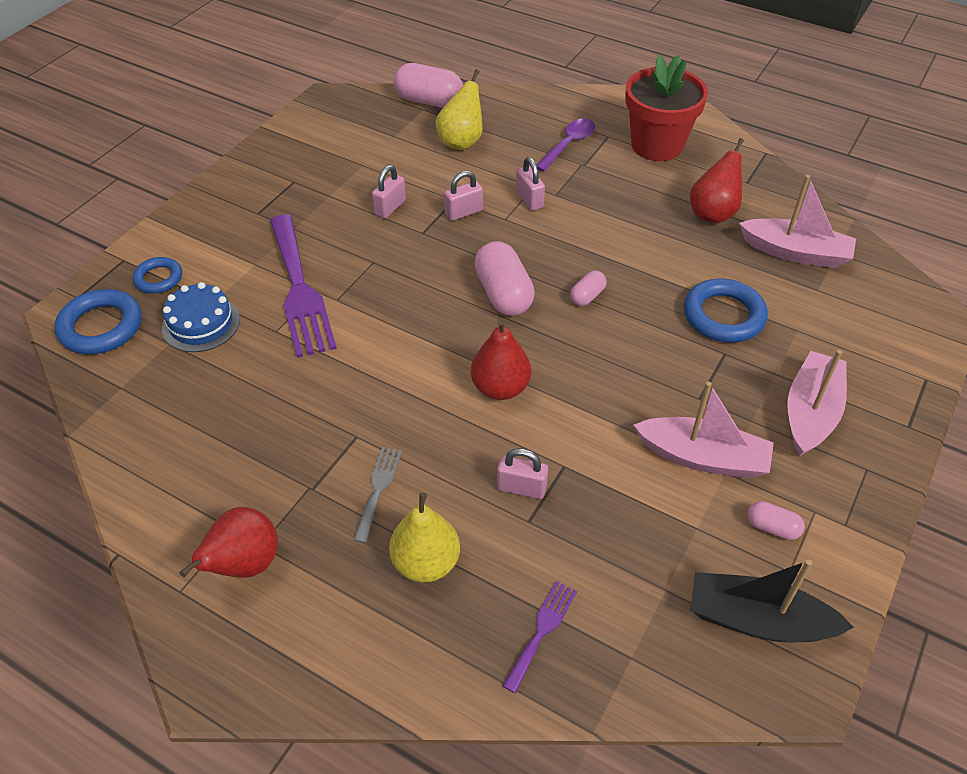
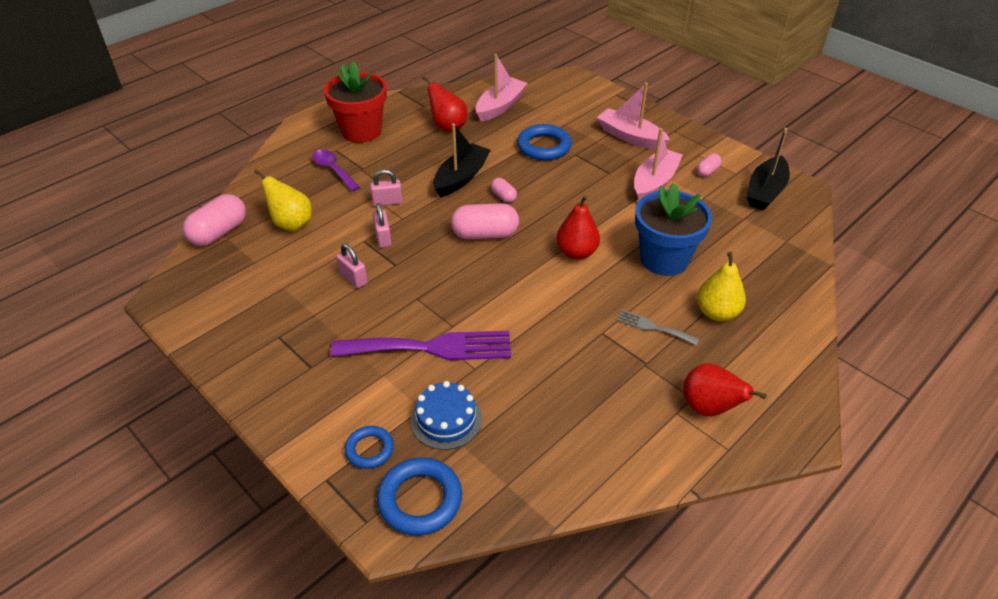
camera: 75 degrees left, 5 degrees down
(521, 488) = (664, 259): pink padlock -> blue flower pot
(542, 631) = (769, 271): purple fork -> none
(607, 249) = (461, 177): none -> black boat

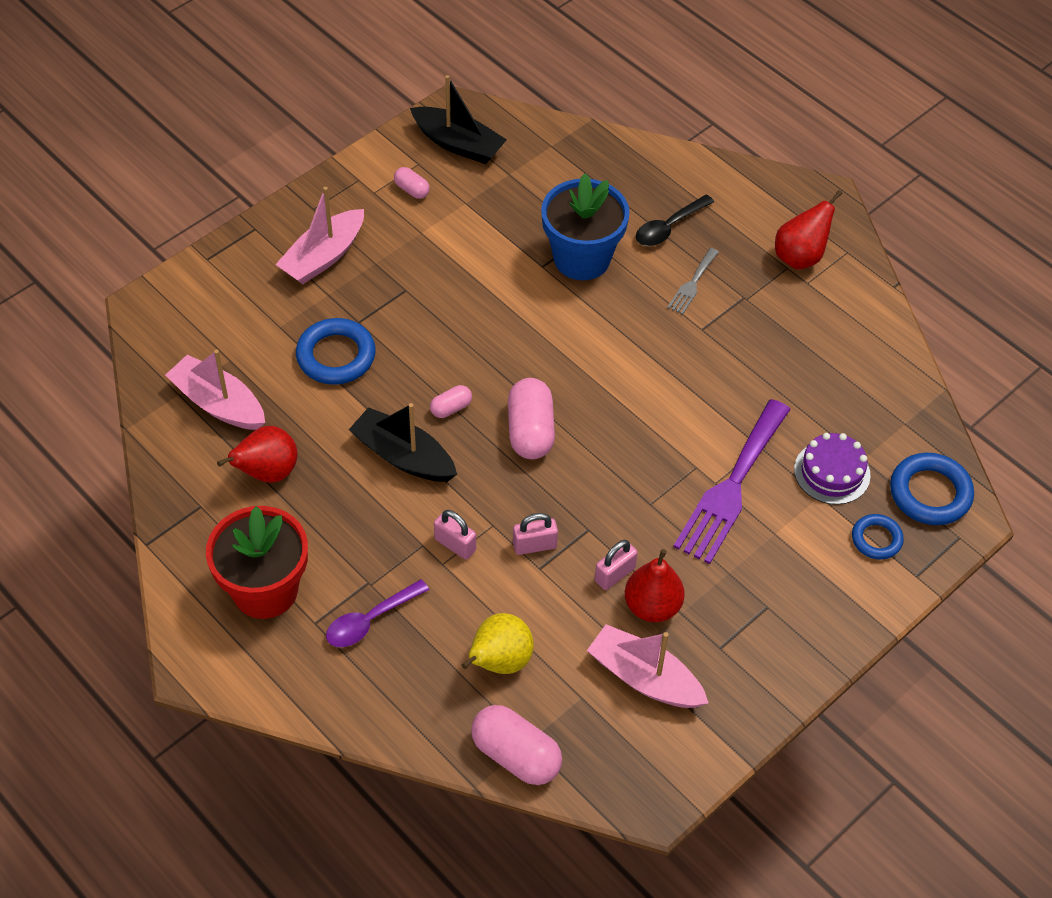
camera: 90 degrees left, 10 degrees up
(387, 202) = (455, 544): pink padlock -> pink padlock turned 45 degrees counterclockwise
(431, 347) = (731, 487): purple fork -> purple fork turned 150 degrees counterclockwise
(446, 419) = (832, 472): blue cake -> purple cake
(576, 253) = (568, 339): red pear -> red pear (652, 606)
(654, 182) = (431, 246): pink boat -> pink boat (644, 678)
(717, 312) = (669, 227): yellow pear -> black spoon

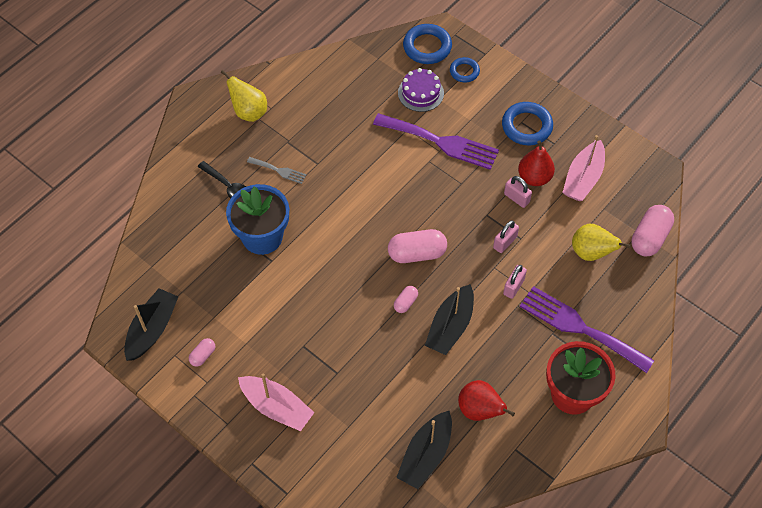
camera: 95 degrees left, 5 degrees up
(218, 404) = (426, 455): pink boat -> black boat
(336, 356) = (370, 383): blue ring -> blue ring (526, 126)
(370, 620) = (580, 327): purple spoon -> purple fork
(451, 408) = (405, 303): pink capsule -> pink capsule turned 75 degrees clockwise
(534, 545) = (505, 242): pink padlock -> pink padlock turned 60 degrees clockwise
(800, 257) = (249, 112): red pear -> yellow pear

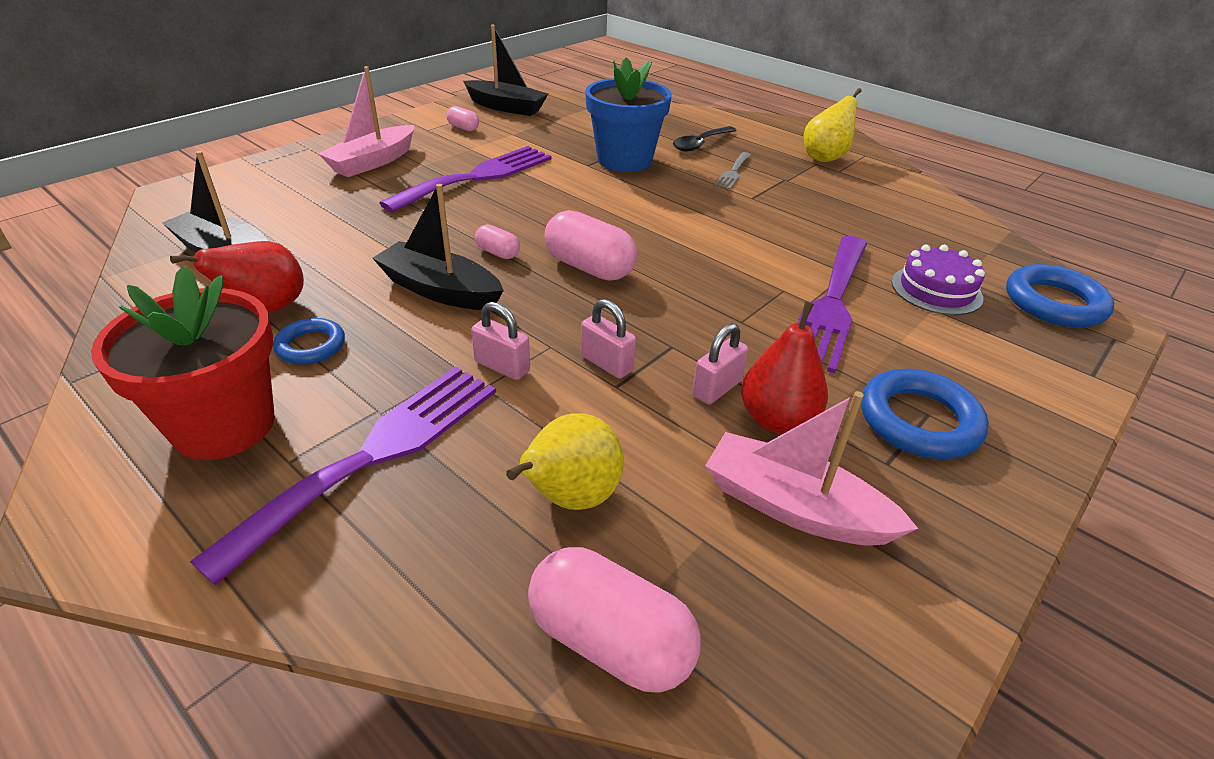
camera: 90 degrees right, 20 degrees down
(299, 330) = (477, 177): none -> purple fork
(417, 253) = (589, 267): pink capsule -> pink capsule turned 45 degrees counterclockwise
(464, 71) = (1022, 343): blue ring -> blue ring (311, 346)

